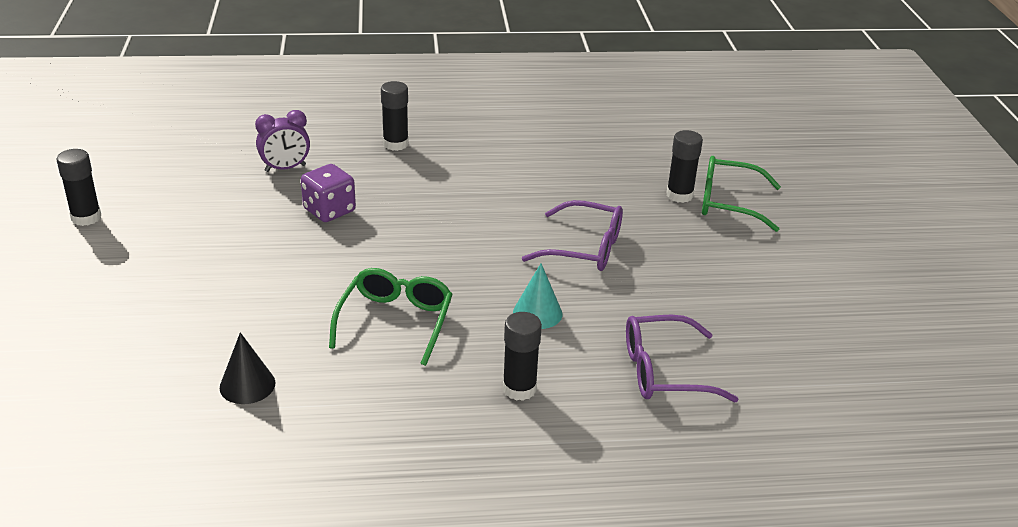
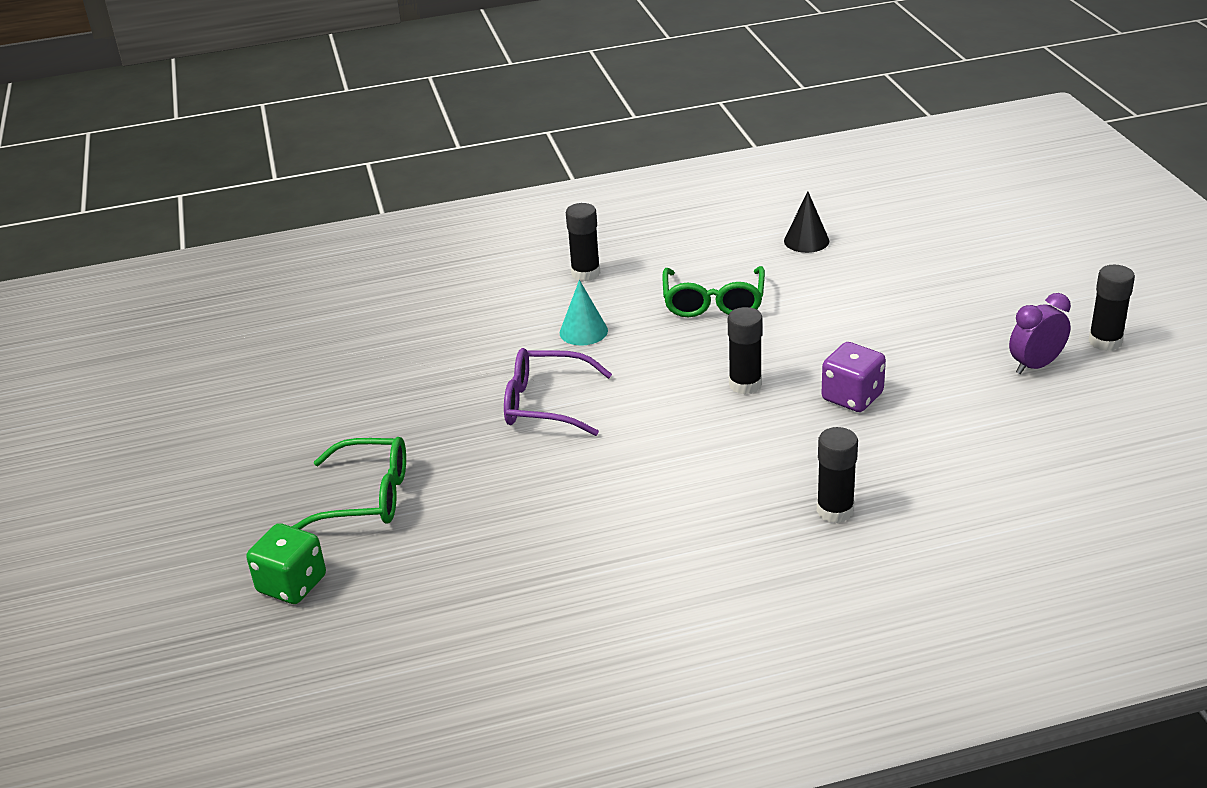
camera: 175 degrees right, 0 degrees up
(285, 168) = (950, 443): purple clock -> purple clock (1035, 366)
(664, 371) = (462, 304): purple glasses -> none
(679, 195) = (430, 497): black glue stick -> black glue stick (745, 384)
(768, 161) = (292, 584): none -> green dice

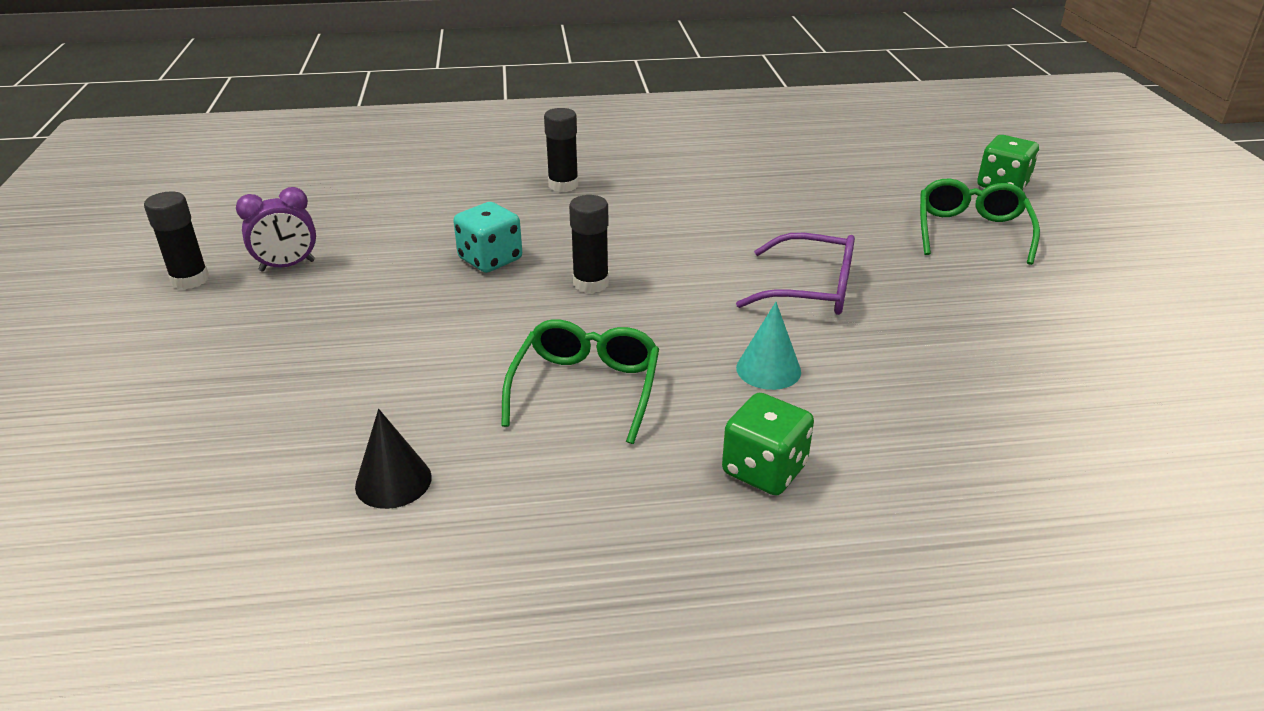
camera: 175 degrees left, 0 degrees up
(367, 497) = (971, 232): green glasses -> green glasses turned 90 degrees clockwise
(585, 273) = (764, 470): black glue stick -> green dice
(852, 397) = (490, 259): purple dice -> turquoise dice

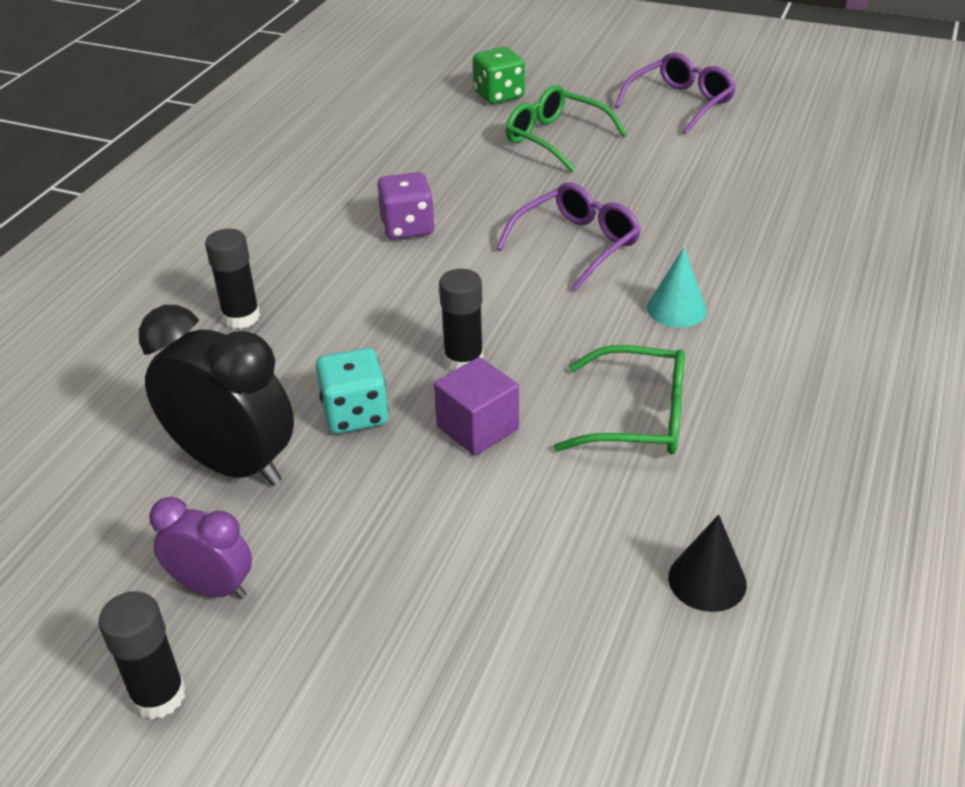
camera: 60 degrees left, 5 degrees up
(287, 266) = (213, 587): purple clock -> purple clock turned 75 degrees counterclockwise
(406, 234) = (234, 465): none -> black clock
(512, 314) = (477, 428): none -> purple cube
(586, 388) = (638, 417): green glasses -> green glasses turned 150 degrees clockwise
(742, 208) = (407, 227): none -> purple dice
(764, 470) = (802, 358): green dice -> none
(1149, 279) = (680, 103): none -> purple glasses

